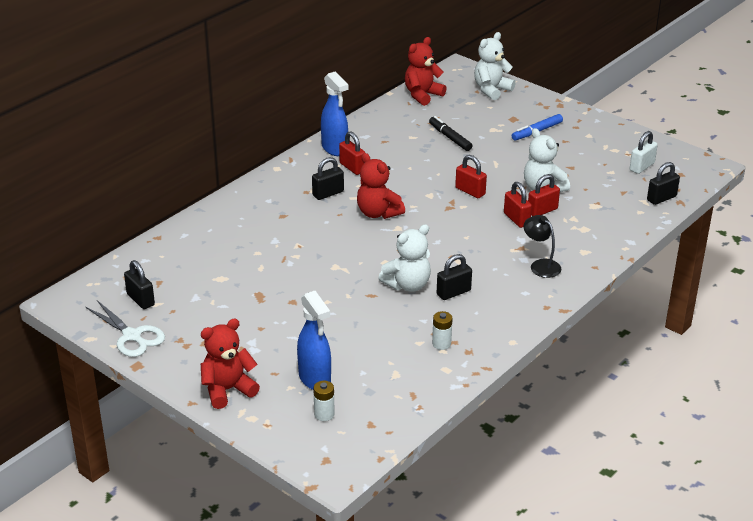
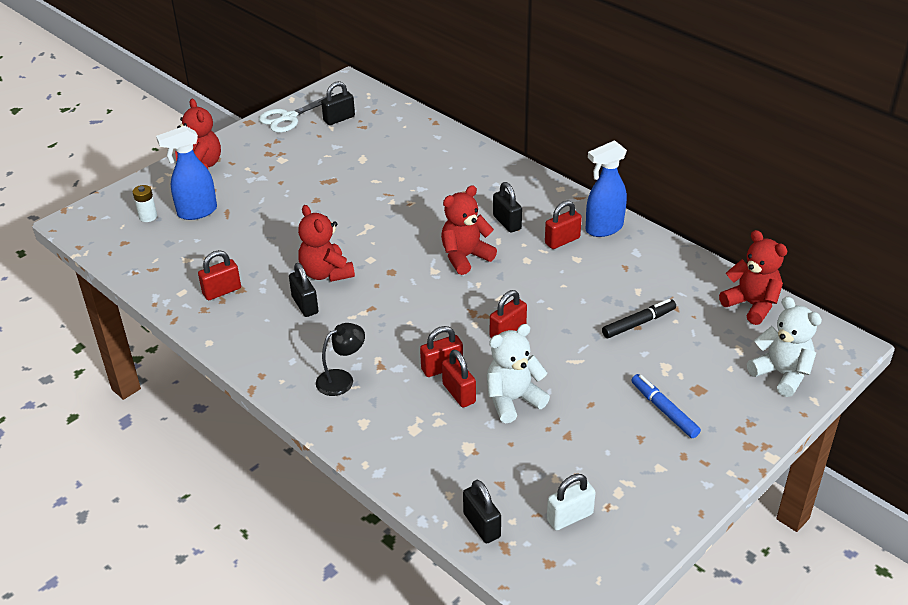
camera: 95 degrees right, 5 degrees up
(407, 285) = (326, 273): white teddy bear -> red teddy bear
(441, 344) = (222, 291): white battery -> red padlock
(641, 167) = (569, 517): white padlock -> white padlock turned 75 degrees counterclockwise

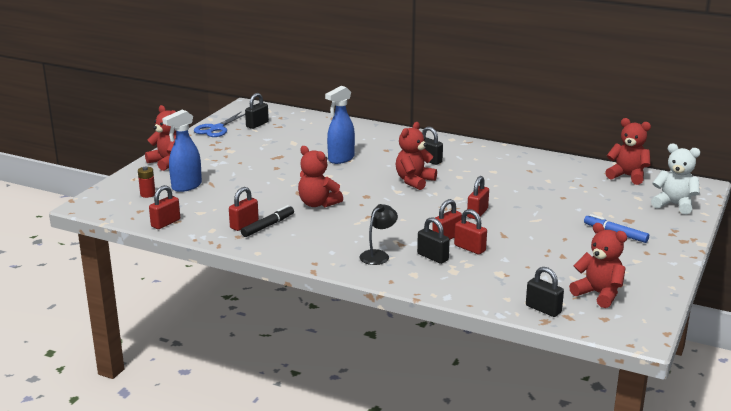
camera: 20 degrees left, 15 degrees down
(148, 217) = (147, 194): white battery -> red battery
(289, 117) = (217, 128): white scissors -> blue scissors
(305, 305) = (316, 222): black padlock -> black padlock (432, 257)
(513, 400) = (510, 245): white teddy bear -> none
(562, 241) = (475, 164): red padlock -> red padlock (165, 223)
(569, 517) = (598, 294): white padlock -> red teddy bear
(603, 228) = (499, 154): blue spray bottle -> blue spray bottle (340, 159)
(638, 323) = (562, 195): black marker -> black marker (268, 226)

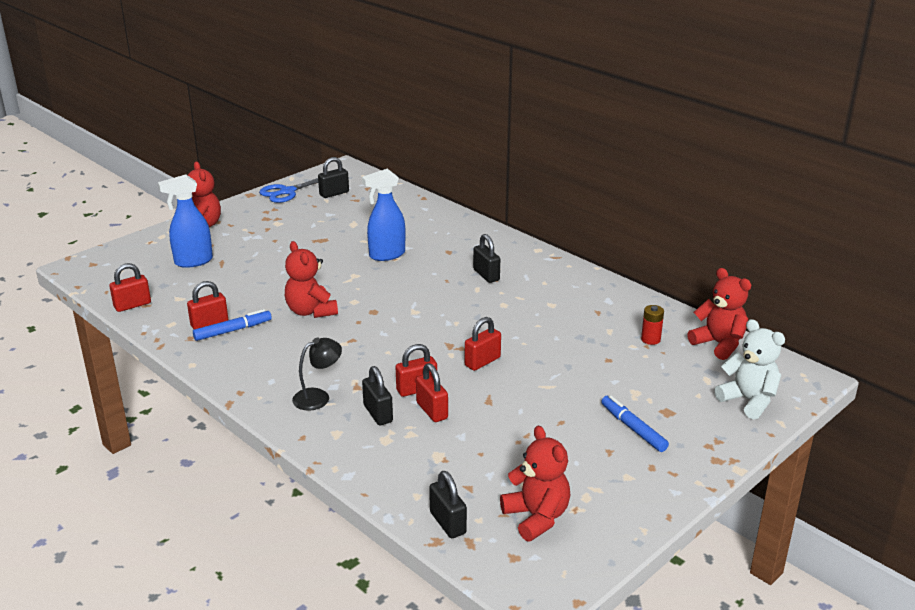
camera: 20 degrees right, 5 degrees up
(147, 194) = (146, 264): red battery -> red battery (650, 339)
(268, 226) = (233, 330): black marker -> blue marker
(414, 181) = (445, 301): red teddy bear -> none

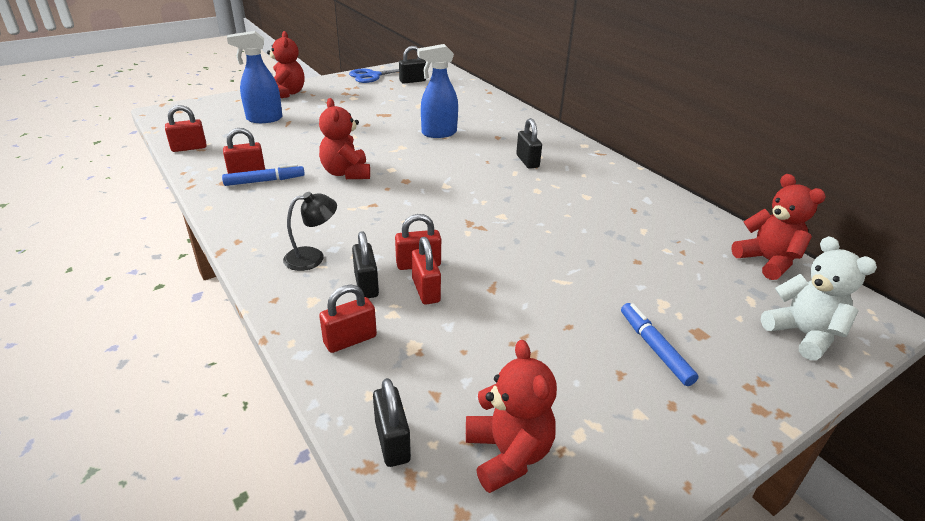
camera: 10 degrees right, 5 degrees up
(482, 362) = (498, 244): red padlock -> red padlock (350, 340)
(650, 339) = (688, 246): red battery -> none

